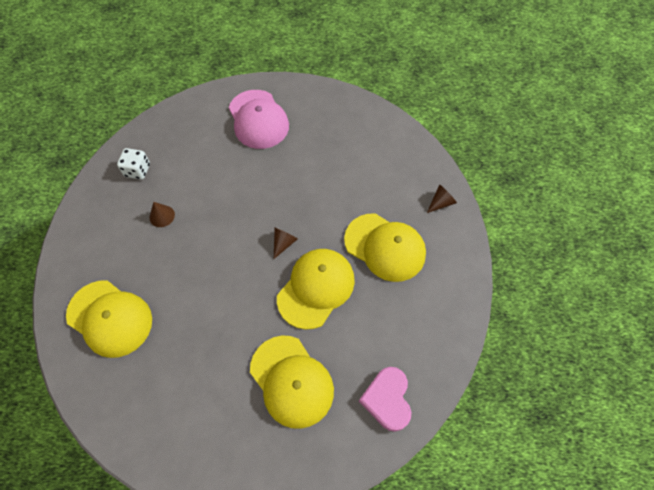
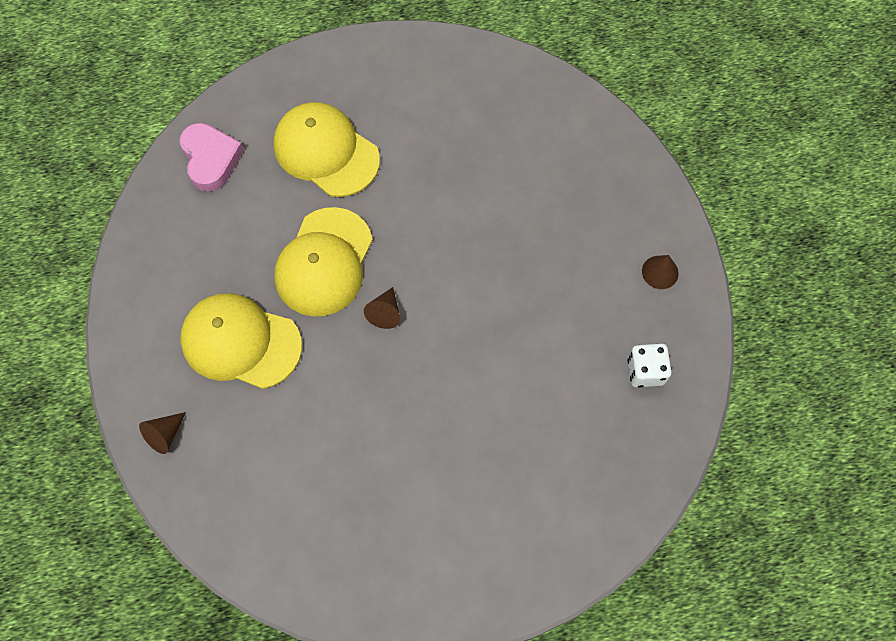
camera: 165 degrees right, 5 degrees up
(110, 318) = (570, 165): yellow cap -> none
(162, 216) = (572, 309): brown cone -> brown cone (660, 272)
(258, 119) = (495, 519): pink cap -> none

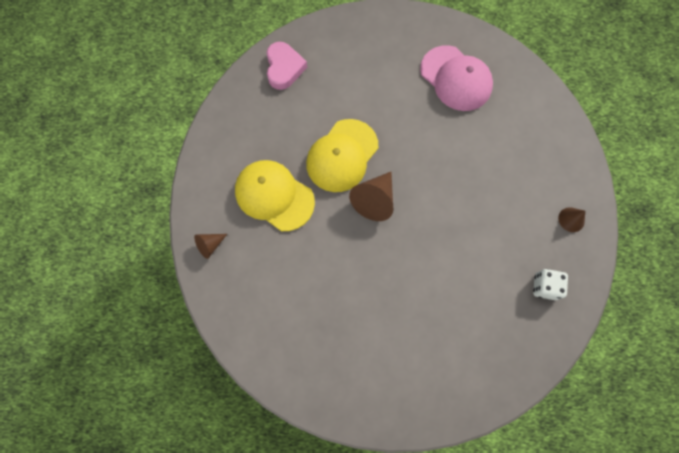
camera: 15 degrees right, 5 degrees up
(326, 152) = (361, 81): yellow cap -> none
(385, 313) = (374, 200): brown cone -> brown cone, size x1.78
(458, 117) = (456, 78): none -> pink cap

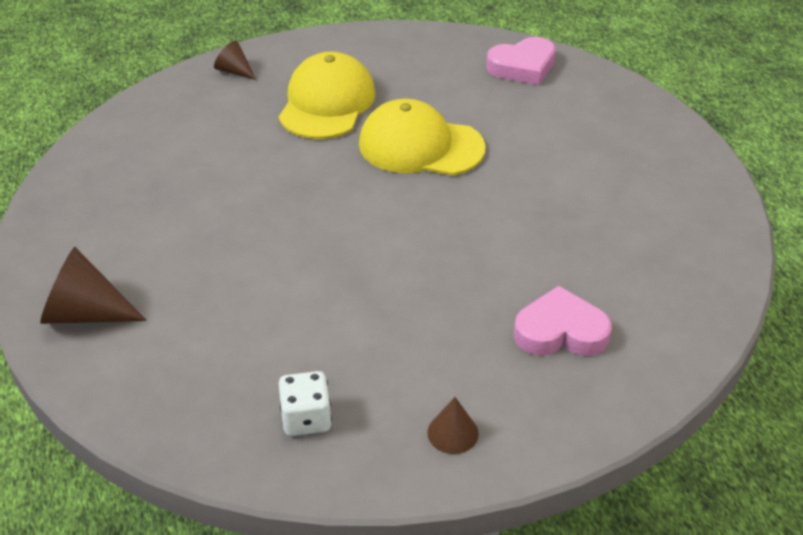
camera: 70 degrees right, 30 degrees down
(374, 200) = (367, 191): brown cone -> brown cone (85, 313)
(456, 78) = (631, 231): pink cap -> none
(518, 144) = (560, 331): none -> pink heart

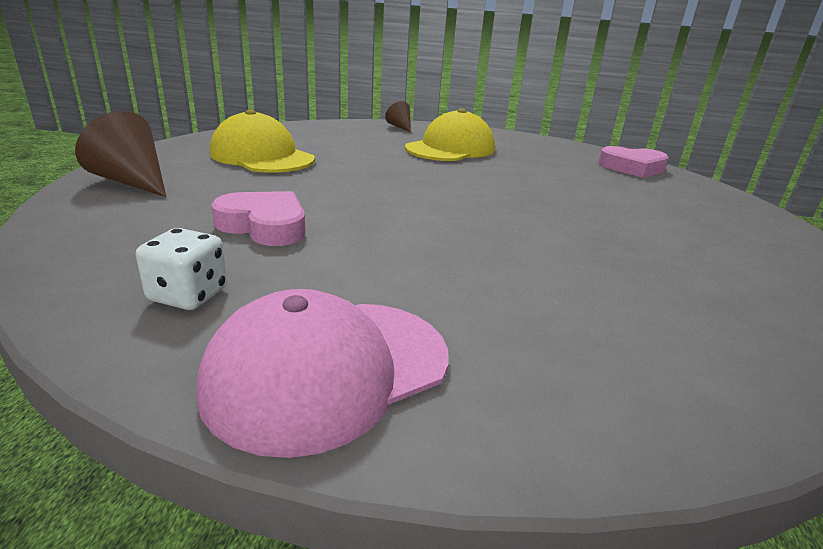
camera: 25 degrees right, 15 degrees down
(420, 146) = (506, 179): yellow cap -> yellow cap (262, 156)
(452, 433) = (328, 370): brown cone -> pink cap
(560, 331) = (559, 325): pink heart -> pink heart (264, 226)

